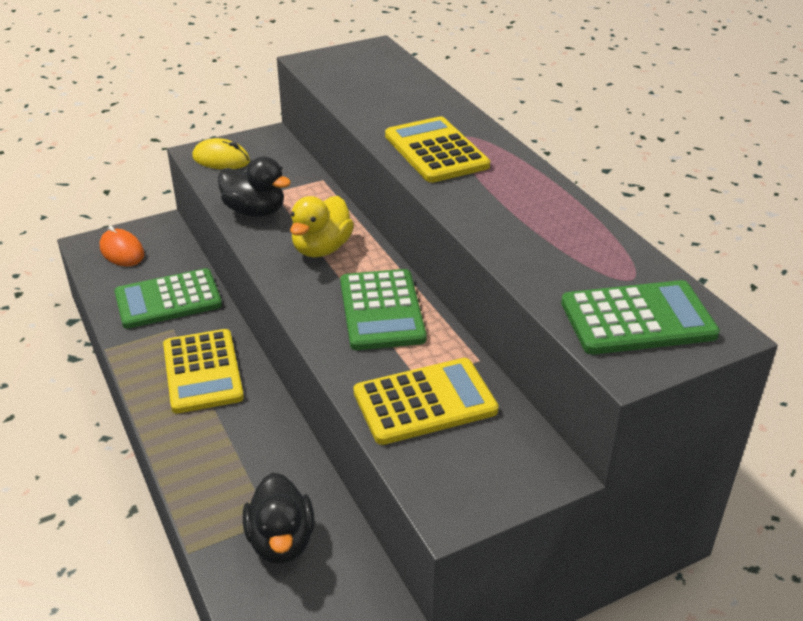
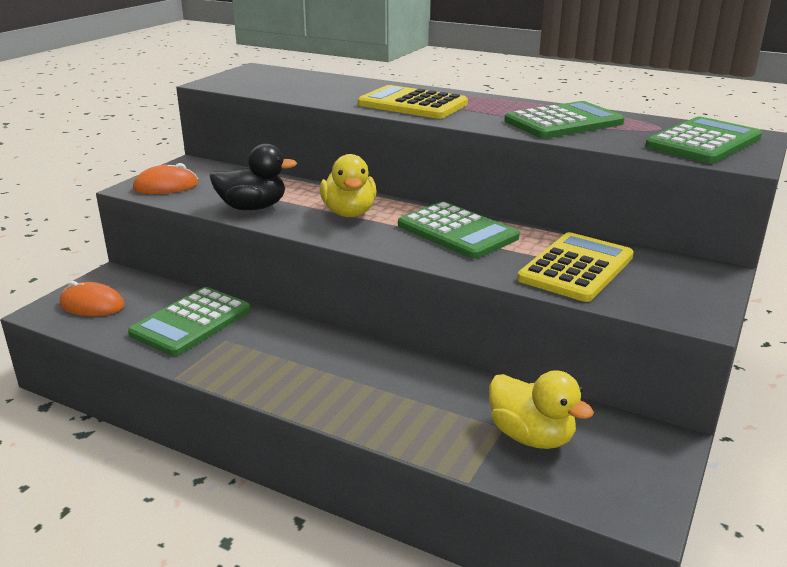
camera: 35 degrees left, 10 degrees down
(203, 371) = (297, 357): yellow calculator -> none
(221, 159) = (166, 186): yellow mouse -> orange mouse
(281, 541) = (531, 436): black duck -> yellow duck
(540, 231) = (563, 122): none -> green calculator

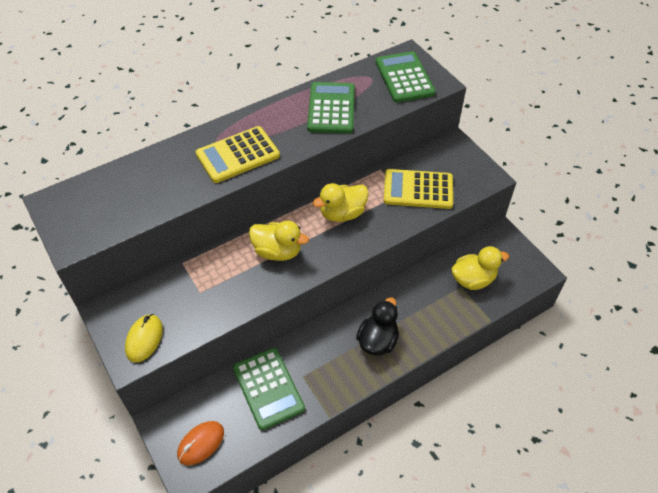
camera: 60 degrees left, 25 degrees up
(166, 186) = (144, 339): orange mouse -> yellow mouse
(253, 207) = (229, 299): black duck -> black duck (377, 341)
(457, 231) = (342, 213): green calculator -> yellow duck
(576, 268) = (418, 190): yellow calculator -> yellow calculator turned 60 degrees counterclockwise

